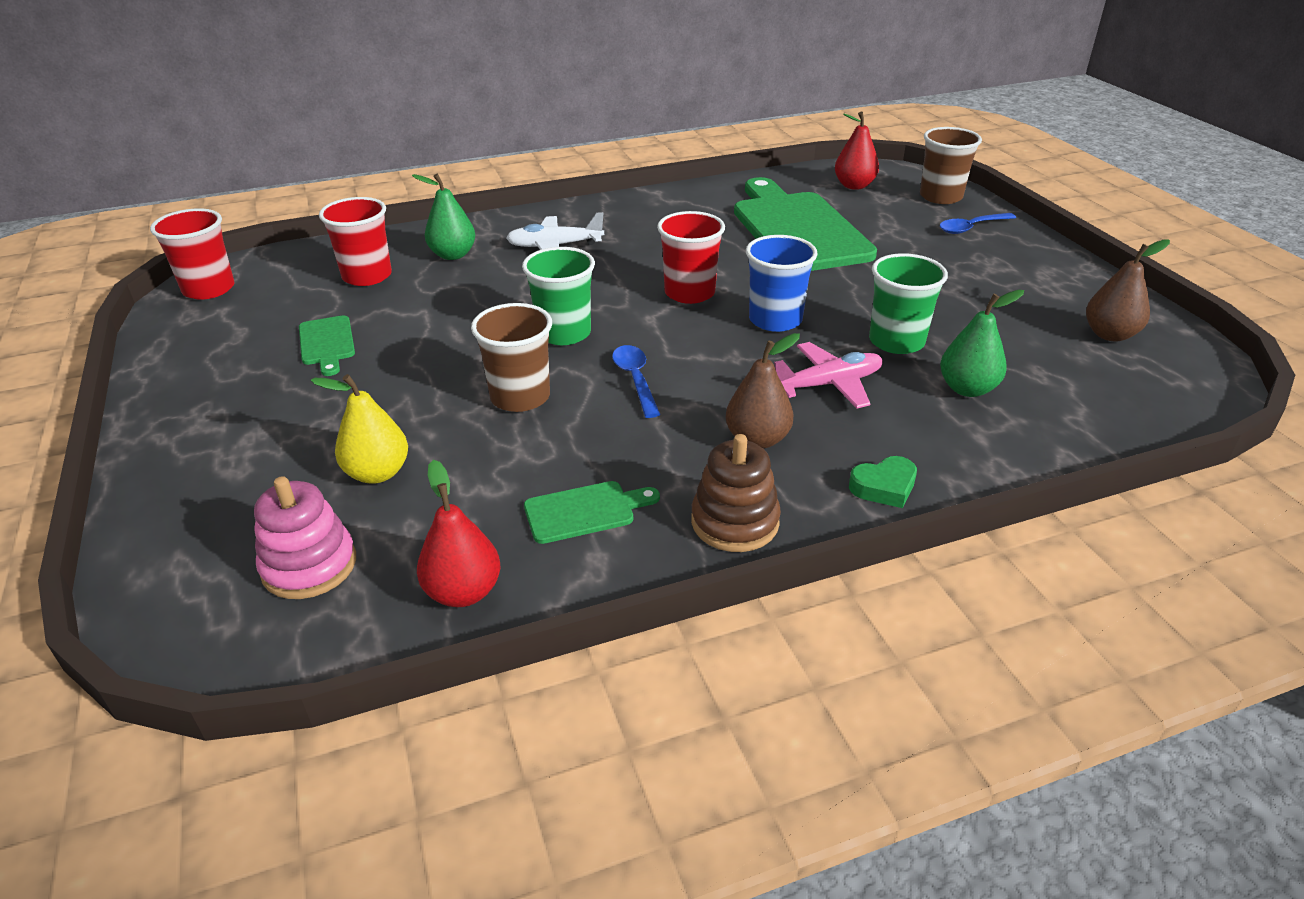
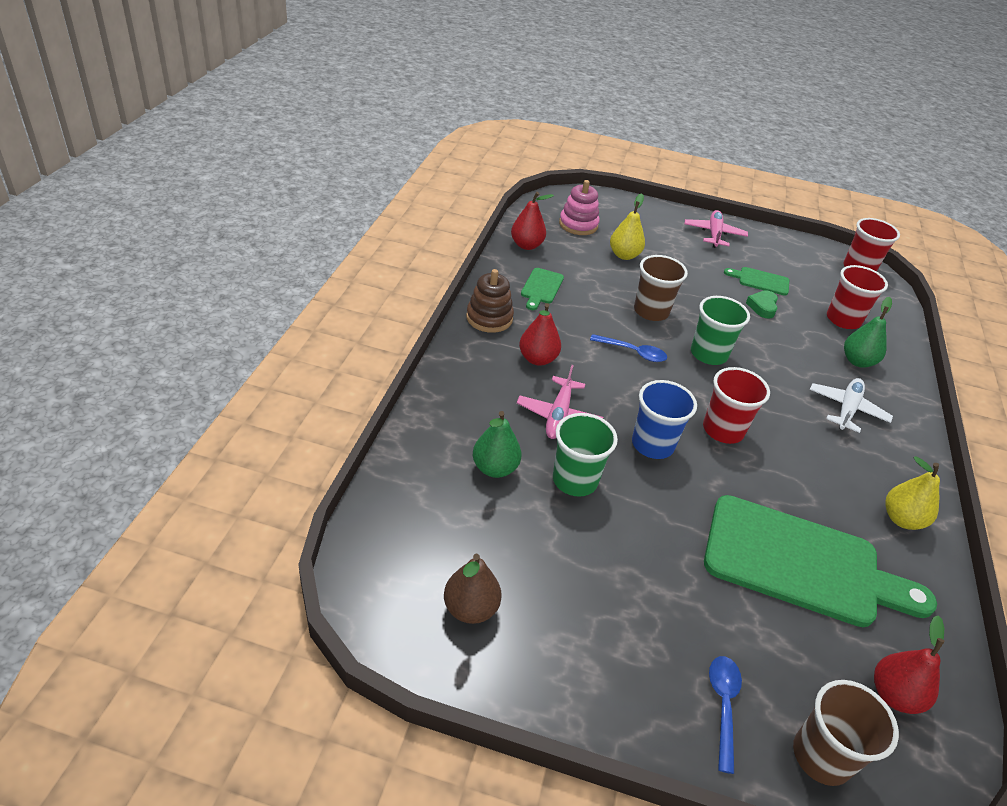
camera: 120 degrees right, 5 degrees up
(204, 415) = (714, 234): none -> pink plane
(677, 205) = (901, 519): none -> yellow pear
(757, 439) = (537, 359): brown pear -> red pear
(884, 487) = (458, 372): green heart -> green heart (762, 307)

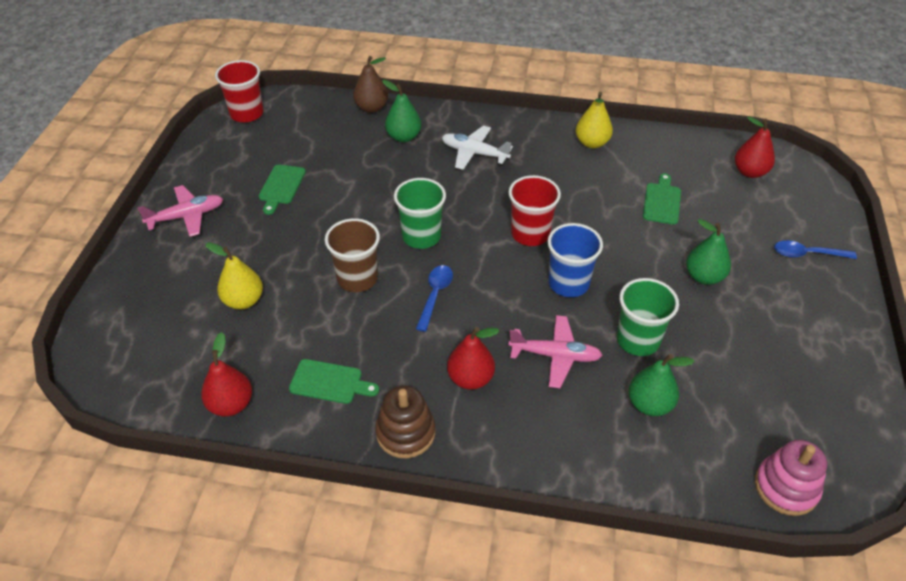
camera: 90 degrees left, 5 degrees up
(470, 608) = (813, 407): brown pear -> brown pear (371, 108)
(578, 225) = (172, 348): pink stacking toy -> pink stacking toy (786, 487)
(670, 567) = (704, 277): none -> green pear
(714, 234) = (186, 216): pink plane -> pink plane turned 150 degrees clockwise
(762, 307) = (330, 190): green heart -> none
(801, 563) = (662, 201): green cutting board -> green cutting board, size x0.43
(821, 756) = (814, 210): brown cup -> none
(843, 320) = (340, 137): red cup -> none

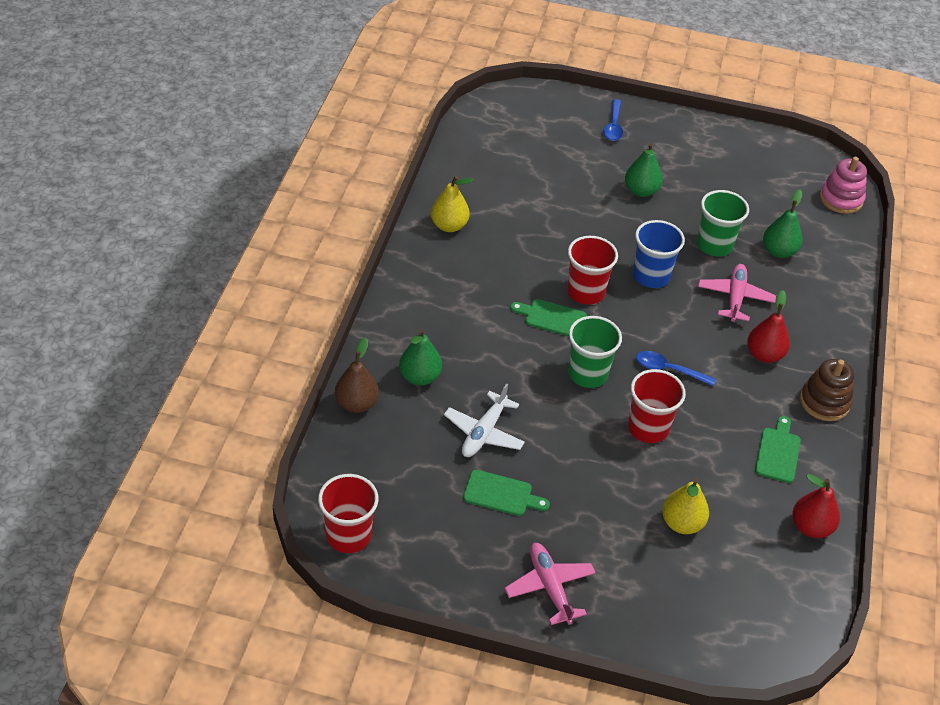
camera: 90 degrees left, 0 degrees up
(357, 278) = (648, 428): brown cup -> red cup
(474, 153) = (456, 319): white plane -> white plane (484, 432)
(662, 201) = (543, 195): green cutting board -> green cutting board (552, 318)
(750, 172) = (505, 130): red pear -> none

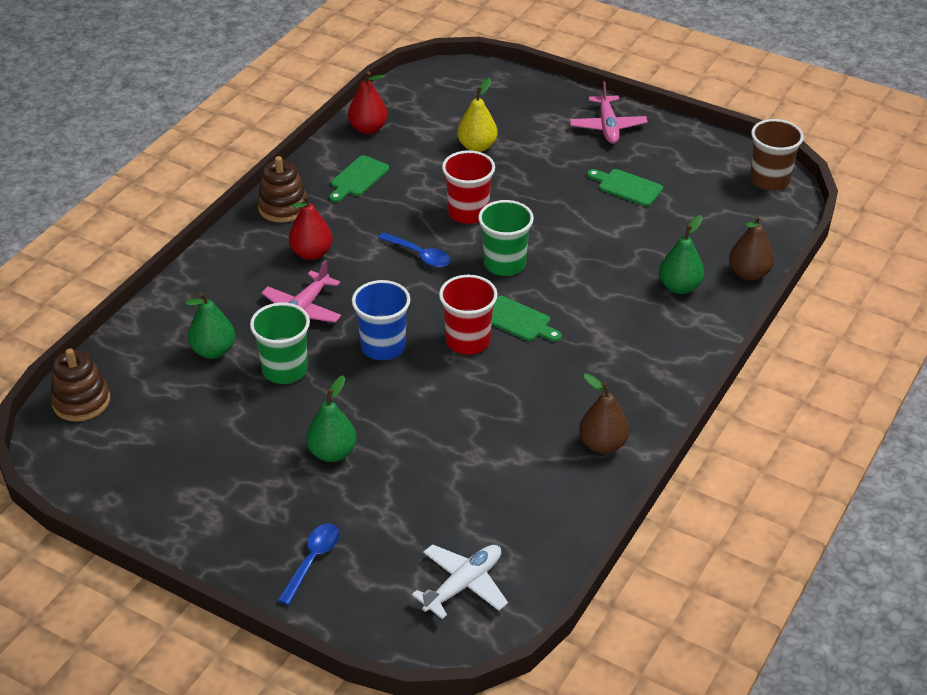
camera: 160 degrees left, 5 degrees down
(348, 535) = (769, 180): red cup -> brown cup
(449, 226) = (602, 444): yellow pear -> brown pear
(484, 432) = (628, 232): white plane -> white plane (463, 585)
(841, 199) = (81, 401): pink stacking toy -> brown stacking toy

